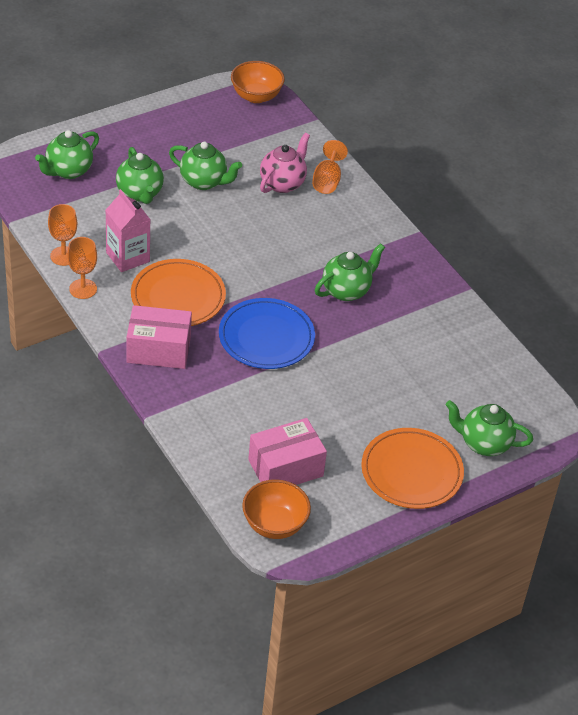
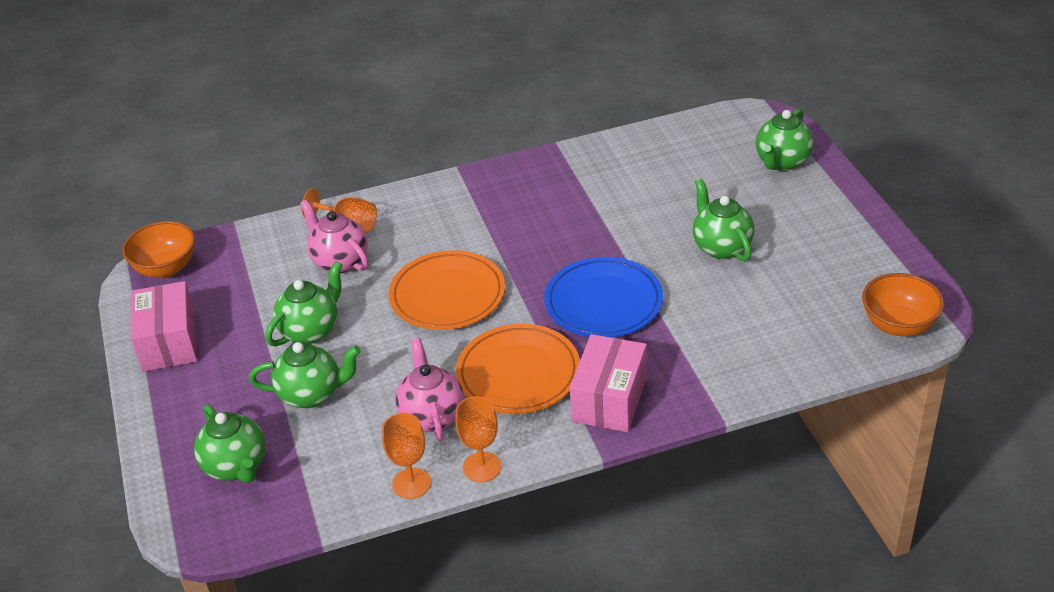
camera: 70 degrees left, 5 degrees down
(128, 257) = (432, 416): pink carton -> pink teapot
(285, 468) = (813, 307): pink box -> pink box (169, 342)
(346, 290) = (539, 230): green teapot -> green teapot (721, 247)
(411, 472) = (820, 215): orange plate -> orange plate (447, 295)

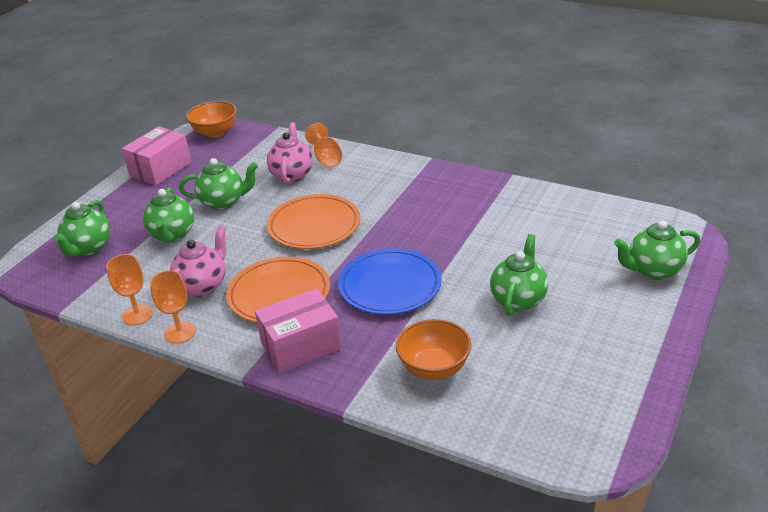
camera: 45 degrees right, 5 degrees down
(311, 394) = (172, 235): green teapot -> green teapot turned 45 degrees clockwise
(898, 325) = (566, 440): orange bowl -> orange bowl (434, 368)

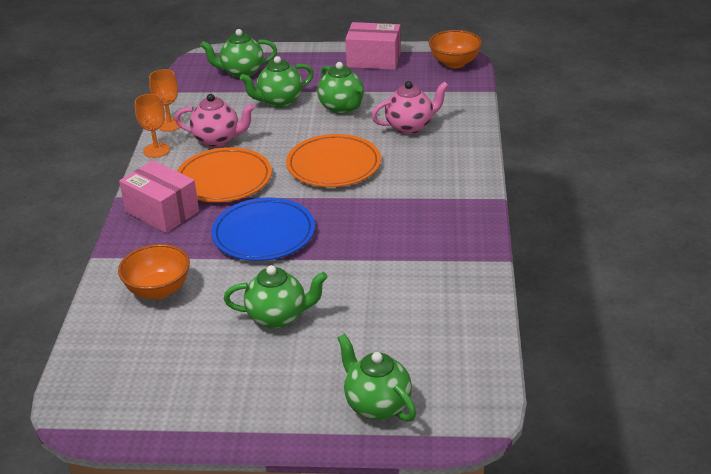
camera: 65 degrees right, 0 degrees up
(326, 158) = (453, 136): orange goblet -> none

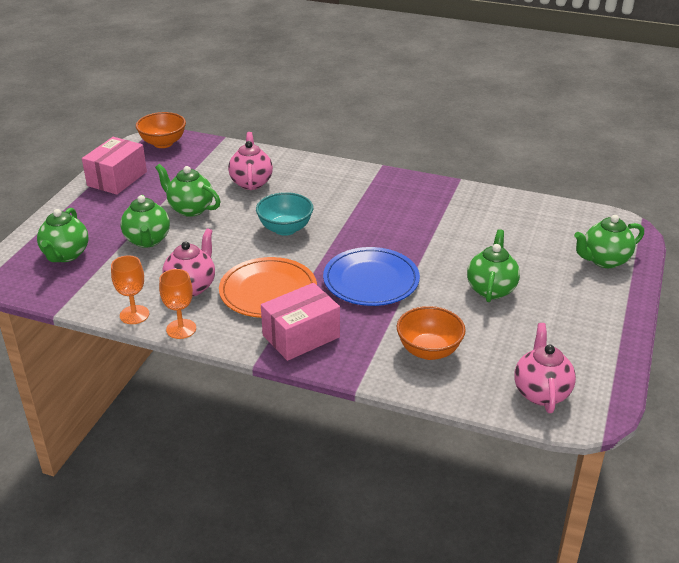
camera: 75 degrees left, 0 degrees up
(107, 375) = (541, 392): none -> pink teapot
(333, 165) = (285, 229): orange plate -> turquoise bowl
(342, 107) = (190, 209): green teapot -> green teapot turned 135 degrees counterclockwise

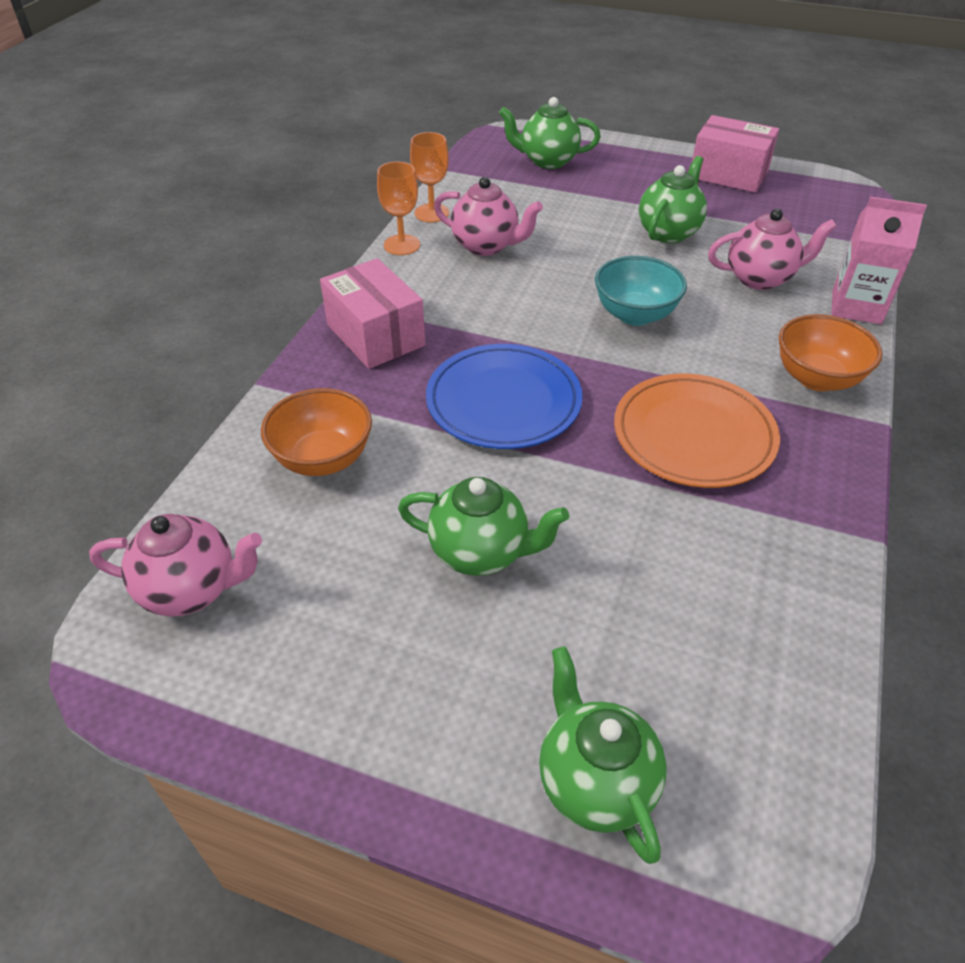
camera: 90 degrees right, 10 degrees up
(147, 240) = (585, 208): green teapot -> none
(163, 143) = (843, 198): orange bowl -> orange bowl (817, 378)
(268, 291) = (475, 305): orange plate -> orange plate (693, 435)
(283, 157) = (856, 307): none -> pink carton

